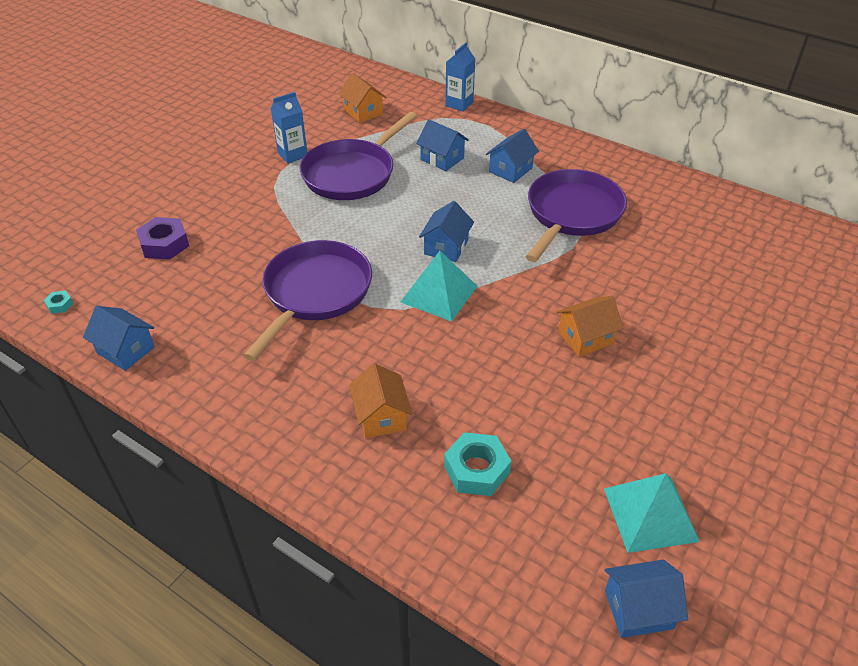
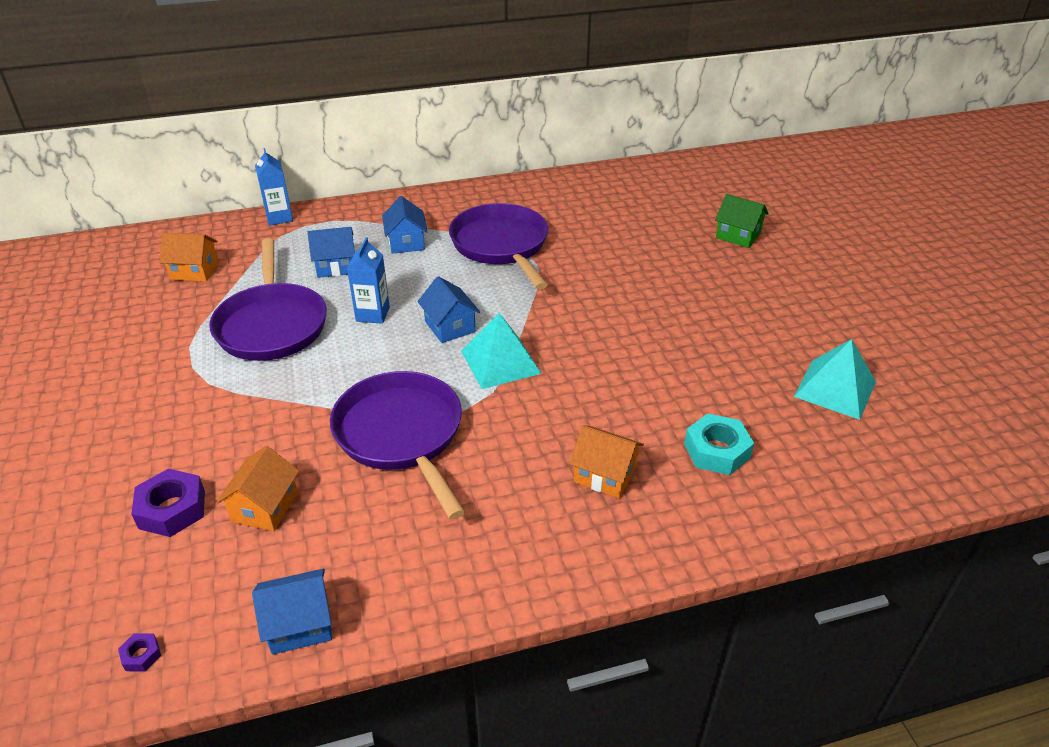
camera: 50 degrees left, 5 degrees down
(60, 305) = (141, 655): turquoise nut -> purple nut
(292, 155) = (181, 345): blue carton -> blue carton (373, 314)
(585, 338) = (640, 318): orange house -> orange house (265, 507)
(638, 609) = (911, 443): blue house -> none
(792, 336) = (738, 235): none -> green house

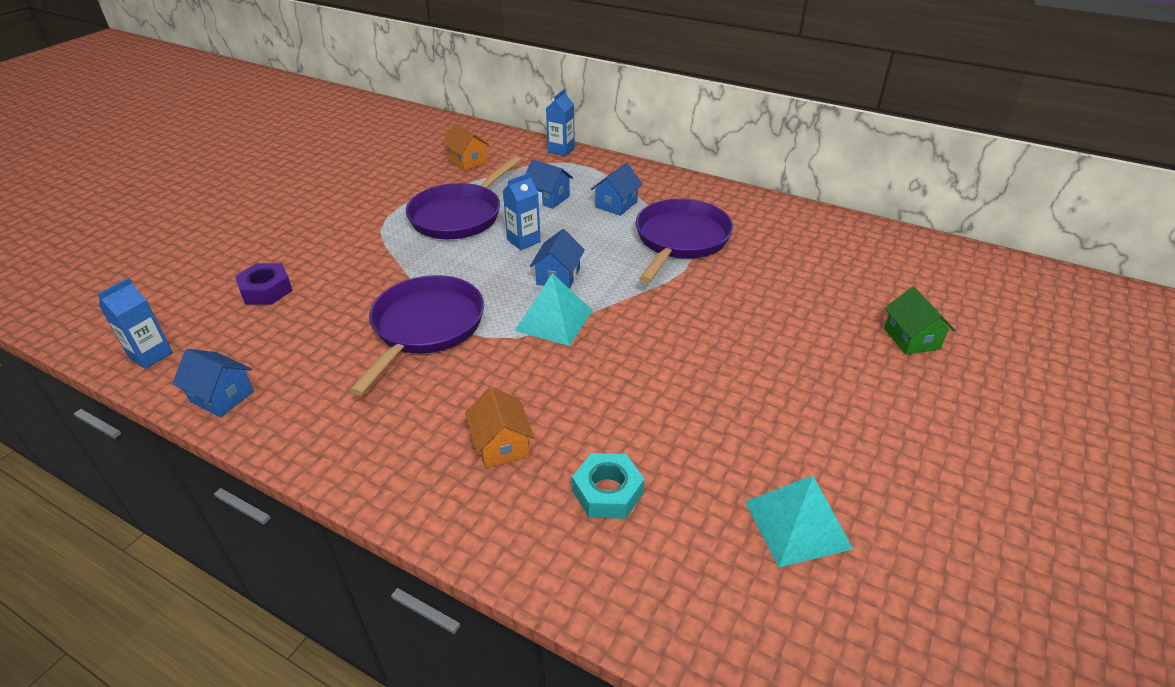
camera: 45 degrees right, 0 degrees up
(141, 655) = (151, 355): purple nut -> blue carton
(265, 507) = (302, 319): orange house -> none

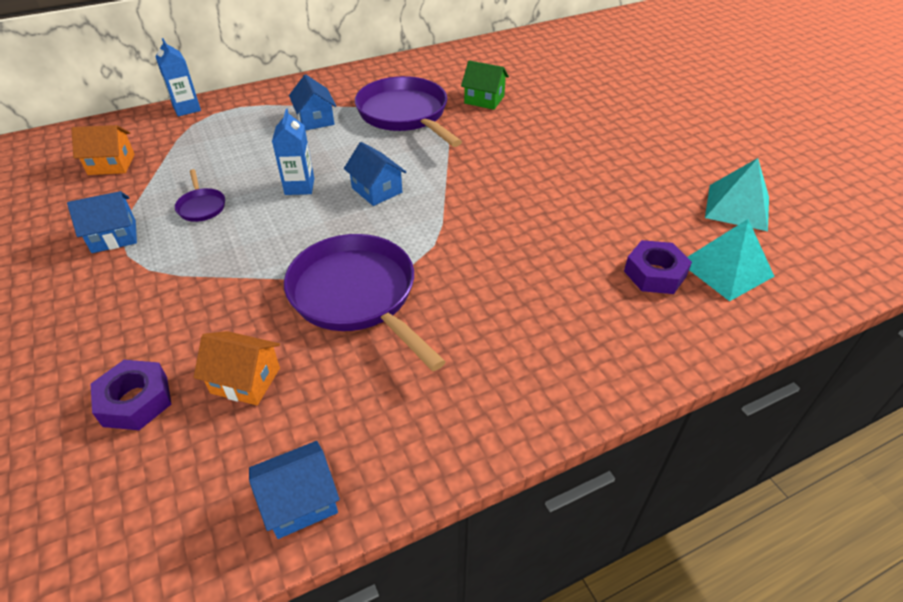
camera: 55 degrees left, 5 degrees up
(151, 355) = (132, 564): blue carton -> none
(459, 215) = (201, 206): purple pan -> purple pan, size x0.44
(501, 445) = (561, 308): orange house -> orange house (245, 380)
(548, 198) = (252, 147): blue house -> blue house (114, 236)
(554, 320) = (433, 217): turquoise pyramid -> turquoise pyramid (726, 269)
(607, 492) = (655, 274): turquoise nut -> purple nut
(911, 338) = (611, 87): green house -> green house (484, 100)

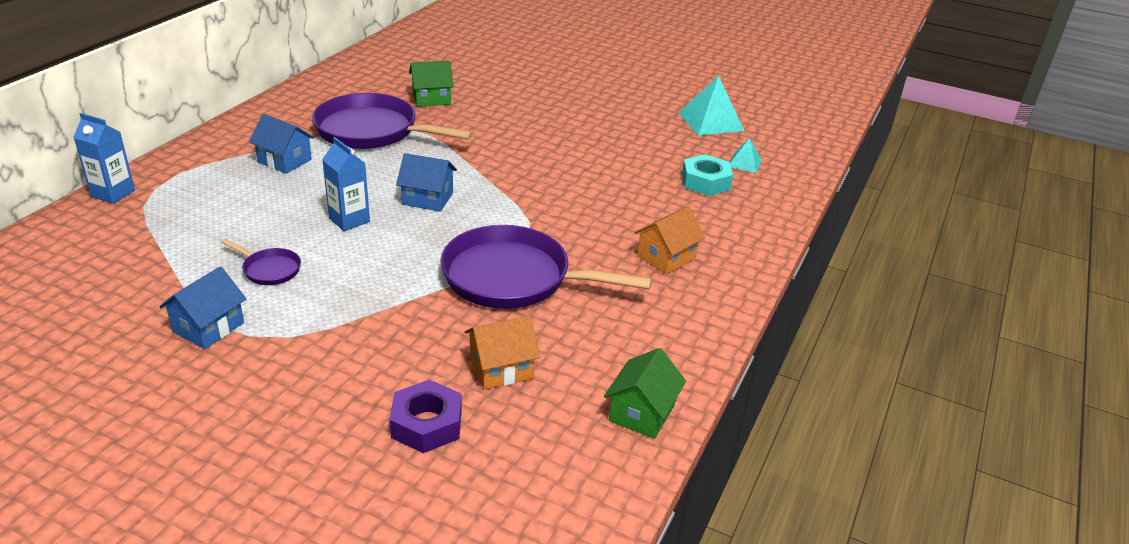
camera: 40 degrees left, 10 degrees down
(111, 164) = (99, 271): orange house -> orange house (666, 257)
(300, 501) = (641, 413): blue house -> green house
(655, 274) = (705, 182): purple nut -> turquoise nut
(726, 269) = (744, 163): turquoise pyramid -> turquoise pyramid, size x0.54

